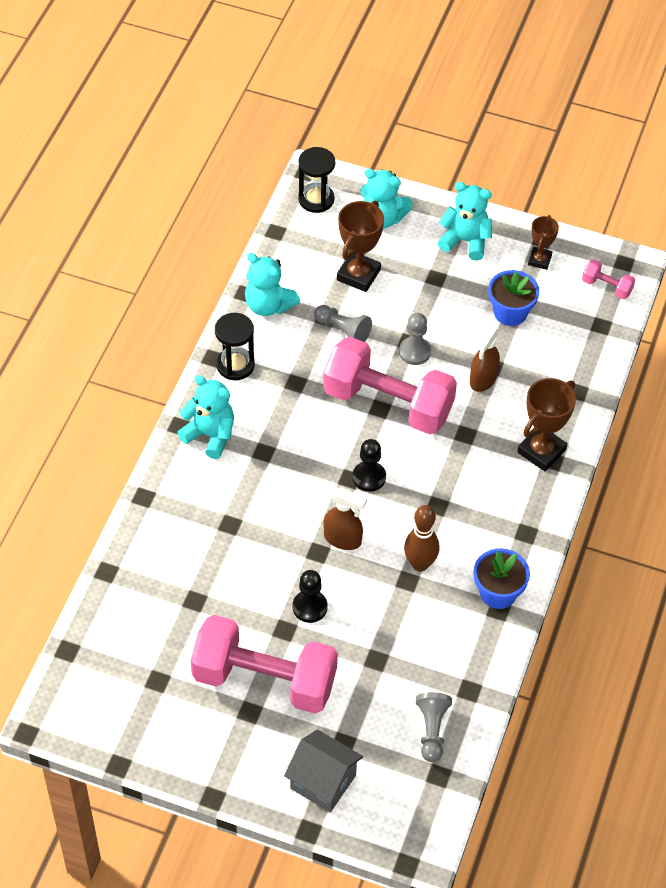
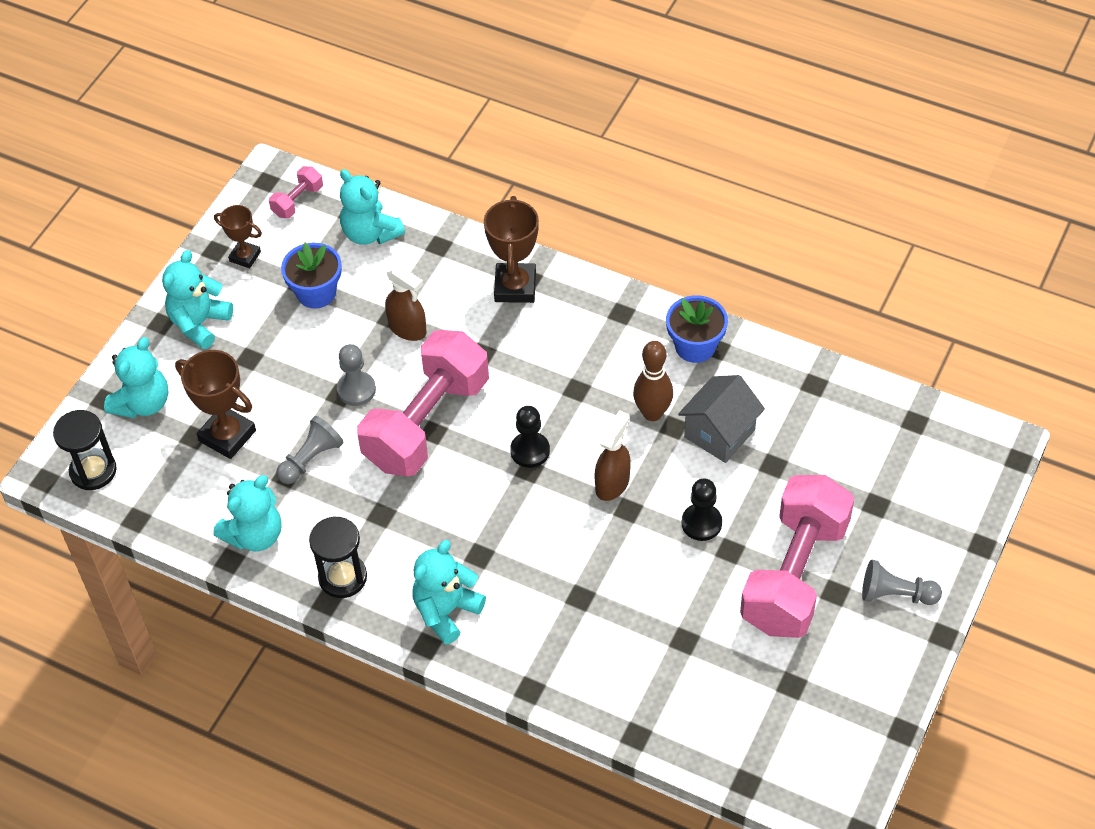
camera: 80 degrees left, 0 degrees up
(323, 782) = (923, 527): grey house -> grey house (719, 433)
(432, 730) = (862, 422): grey pawn -> grey pawn (895, 594)
(541, 451) = (515, 287): brown trophy -> brown trophy turned 45 degrees clockwise
(581, 341) = (370, 233): none -> turquoise teddy bear

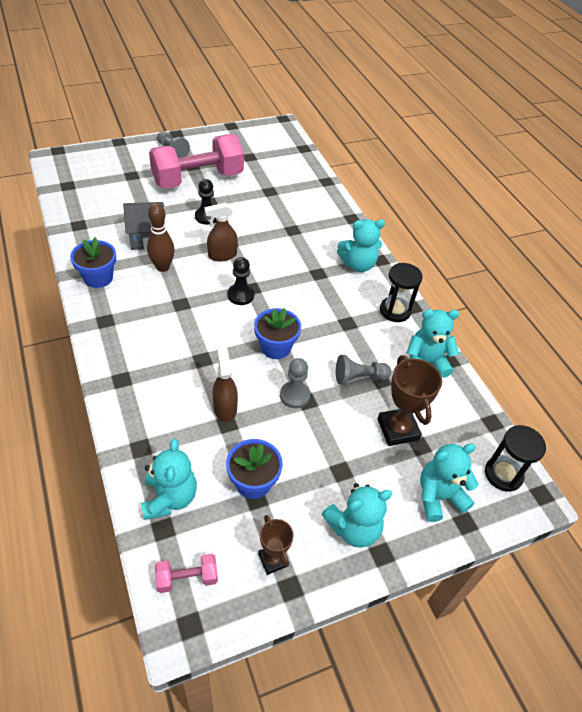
camera: 145 degrees left, 5 degrees down
(427, 423) = (275, 347): pink dumbbell -> blue flower pot
(515, 287) = (135, 381): brown trophy -> none

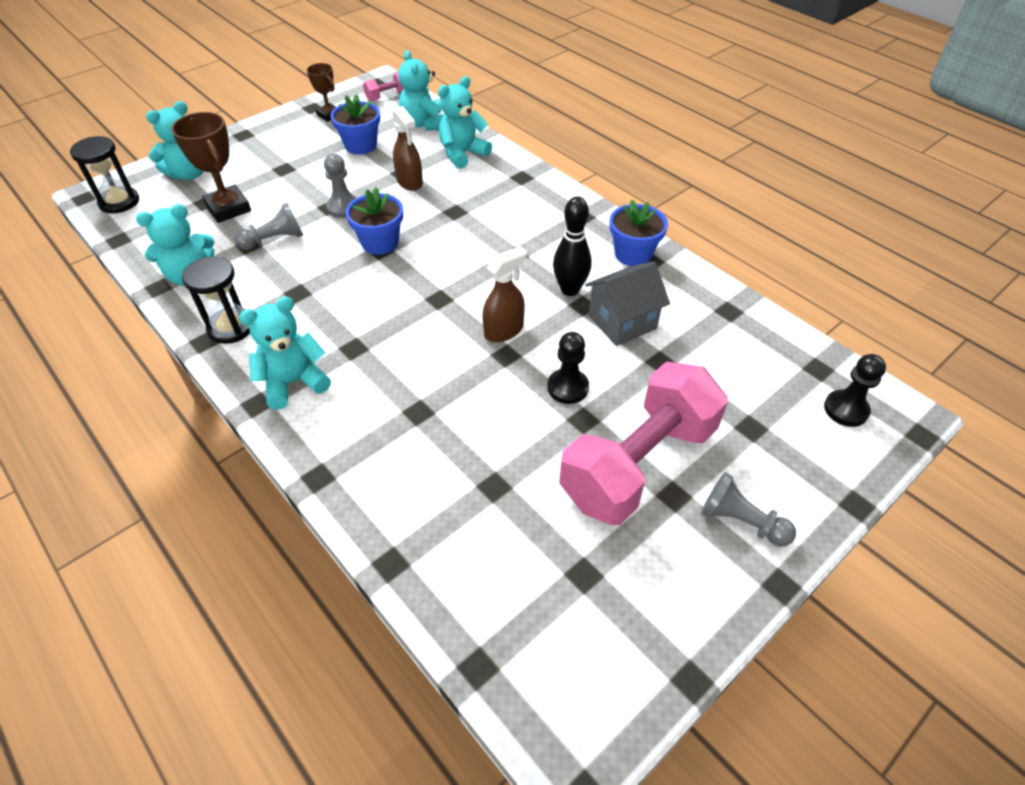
camera: 165 degrees right, 0 degrees up
(162, 267) = (570, 289): brown bowling pin -> black bowling pin
(240, 295) = (449, 285): black pawn -> black pawn (846, 409)
(353, 528) = (268, 141): turquoise teddy bear -> turquoise teddy bear (462, 154)

